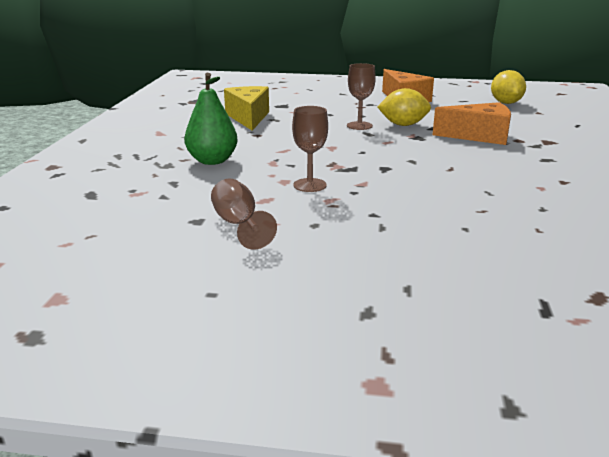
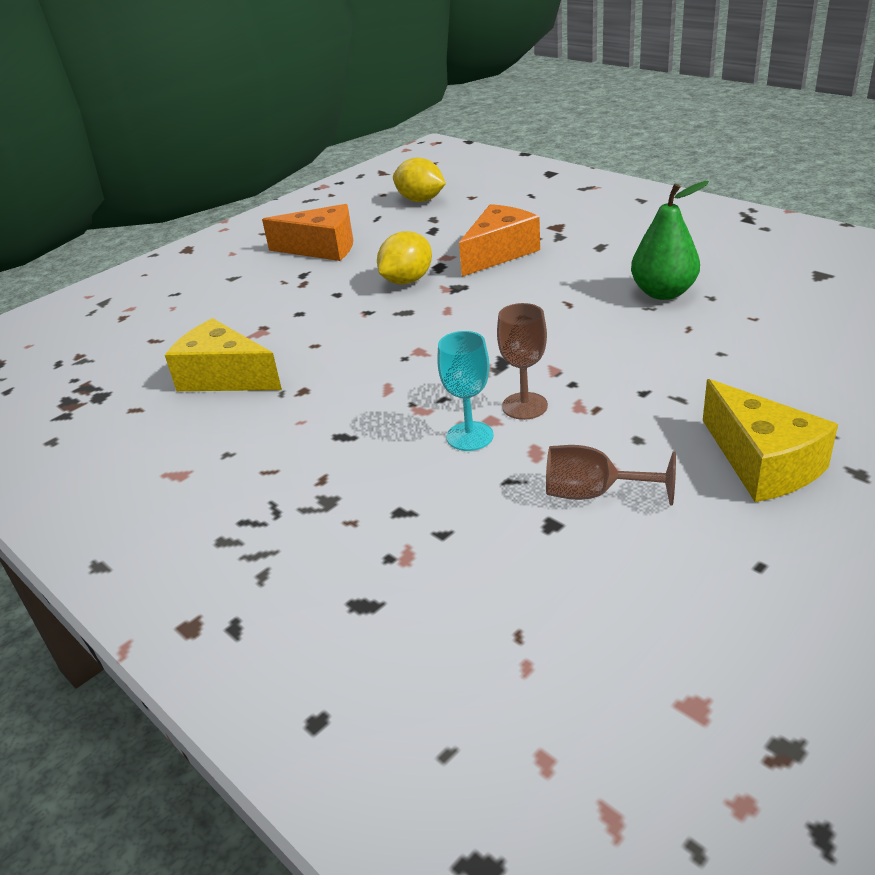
camera: 50 degrees left, 10 degrees up
(212, 161) = (359, 456): green pear -> green pear (663, 293)
(260, 180) = (470, 436): none -> turquoise goblet
(335, 271) = (762, 463): none -> yellow cheese
(359, 126) = (372, 308): brown goblet -> none

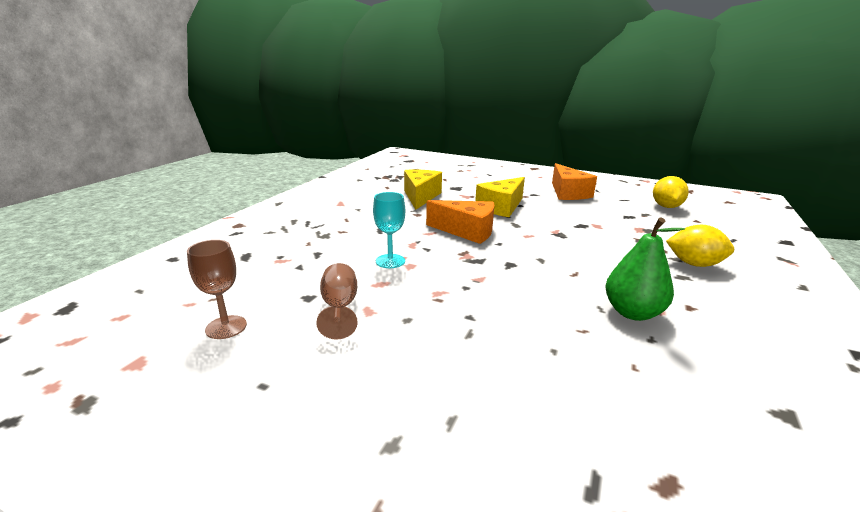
camera: 65 degrees right, 10 degrees down
(407, 281) = (553, 219): yellow lemon -> yellow lemon (694, 264)
(499, 253) = (622, 240): orange cheese -> orange cheese (467, 231)
(524, 406) = (429, 273): brown goblet -> brown goblet (226, 327)
(762, 463) = (391, 381): yellow cheese -> yellow cheese (501, 207)

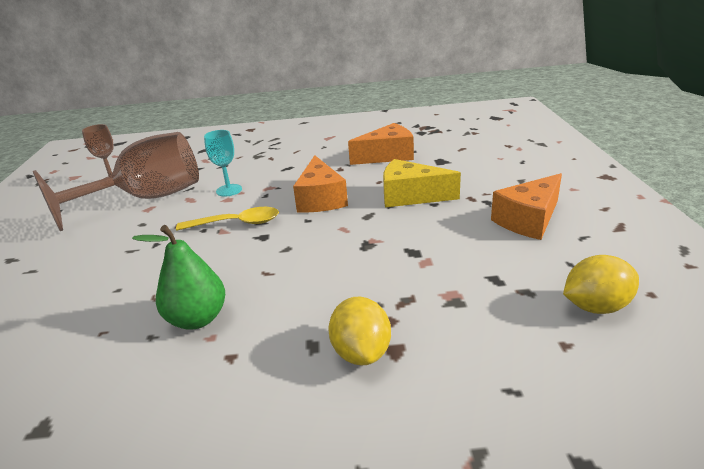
camera: 65 degrees right, 5 degrees up
(339, 308) = (147, 199): brown goblet -> brown goblet, size x2.22
(420, 197) = (387, 156): yellow cheese -> orange cheese
(472, 270) = (236, 223): none -> yellow spoon

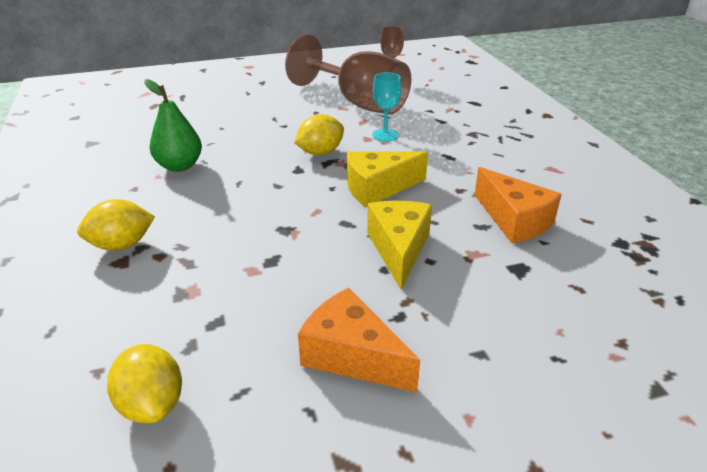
camera: 75 degrees right, 5 degrees up
(236, 223) = (320, 152): yellow spoon -> yellow lemon
(320, 199) = (378, 188): orange cheese -> yellow cheese

